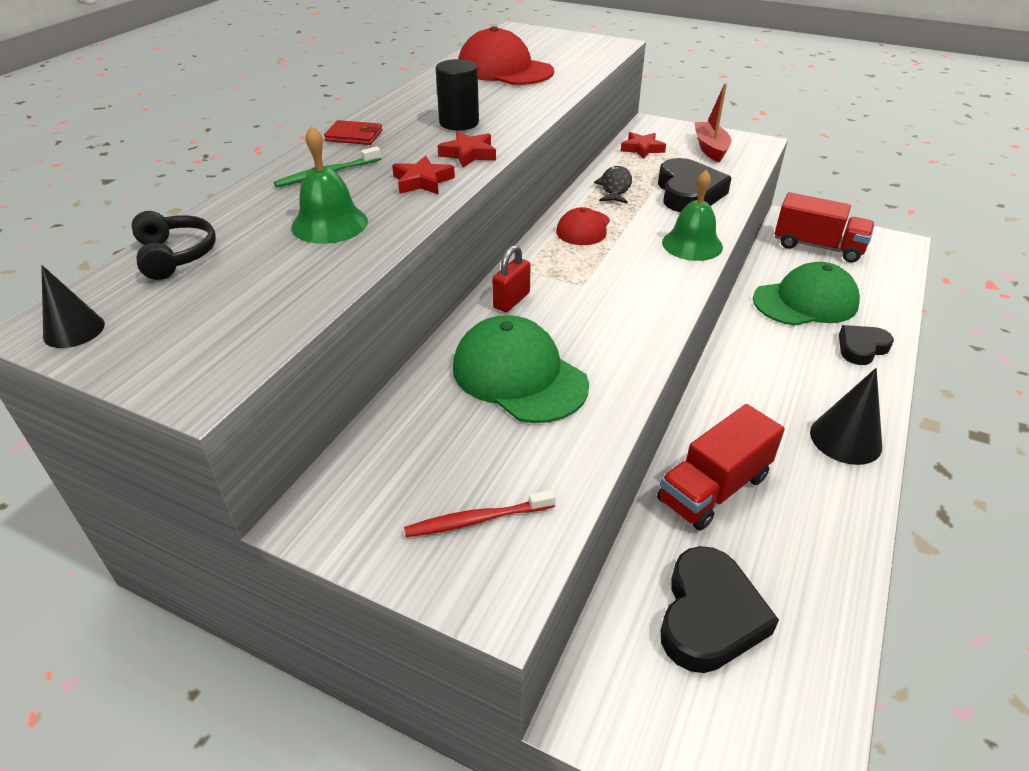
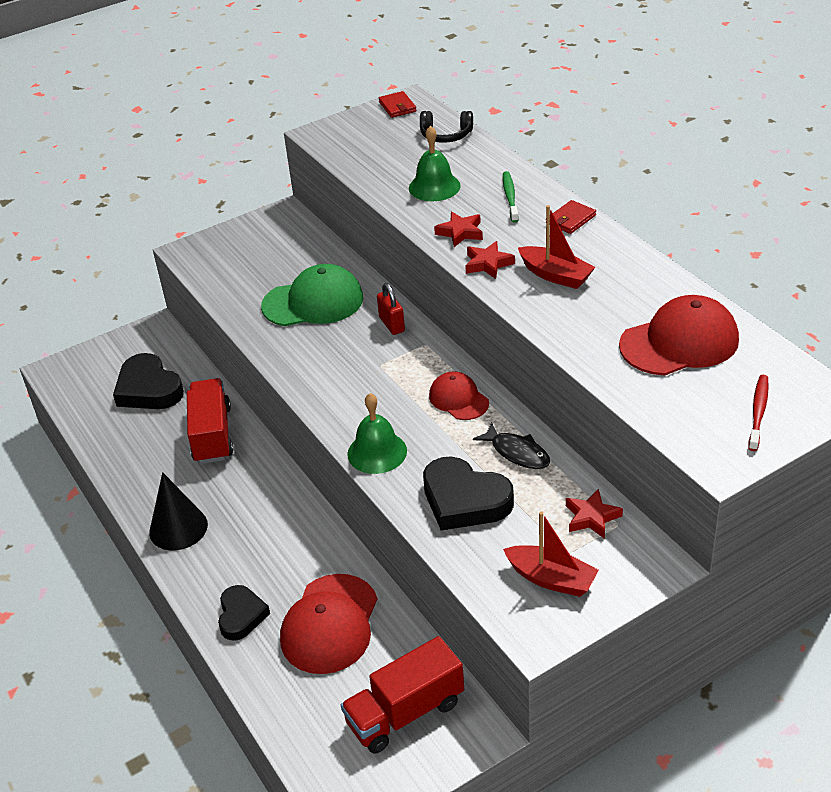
camera: 125 degrees right, 0 degrees up
(74, 330) = (397, 107): black cone -> red wallet
(459, 123) = (555, 275): black cylinder -> red boat
(476, 520) = (230, 257): red toothbrush -> red toothbrush (758, 412)
(805, 301) = (330, 624): green cap -> red cap

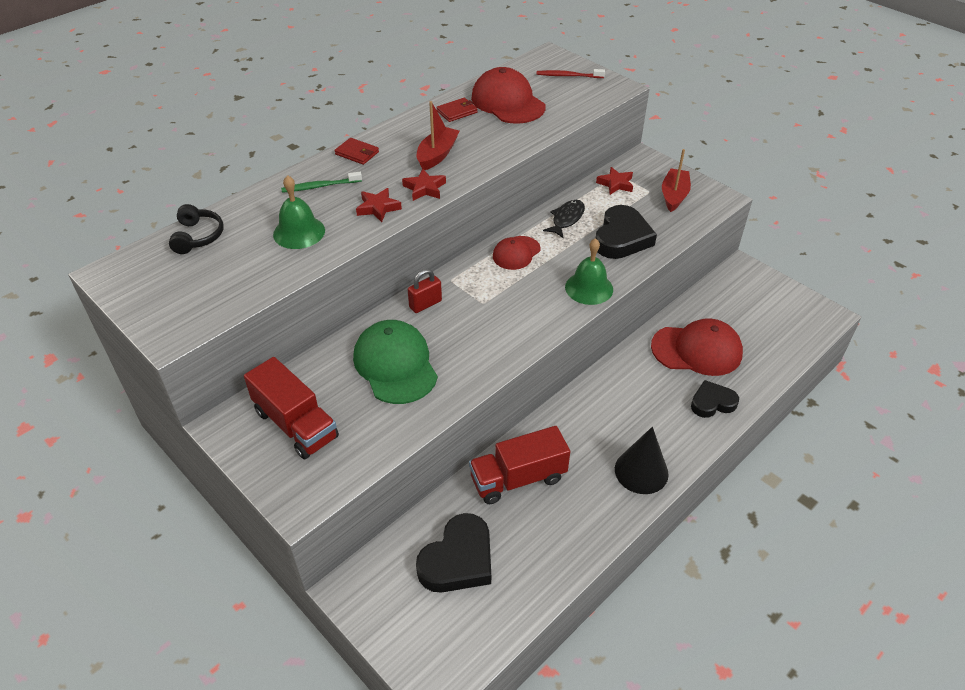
camera: 105 degrees left, 5 degrees up
(397, 107) = (123, 280): red wallet -> red wallet (457, 112)
(405, 713) = (747, 301): red truck -> red truck (296, 424)

